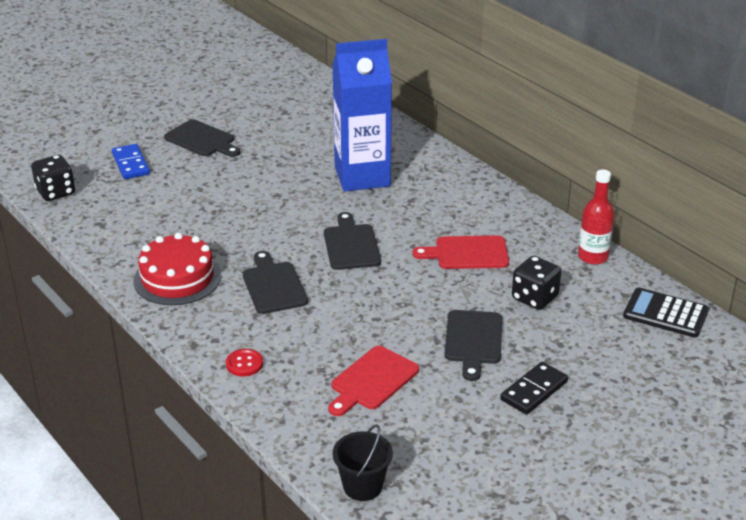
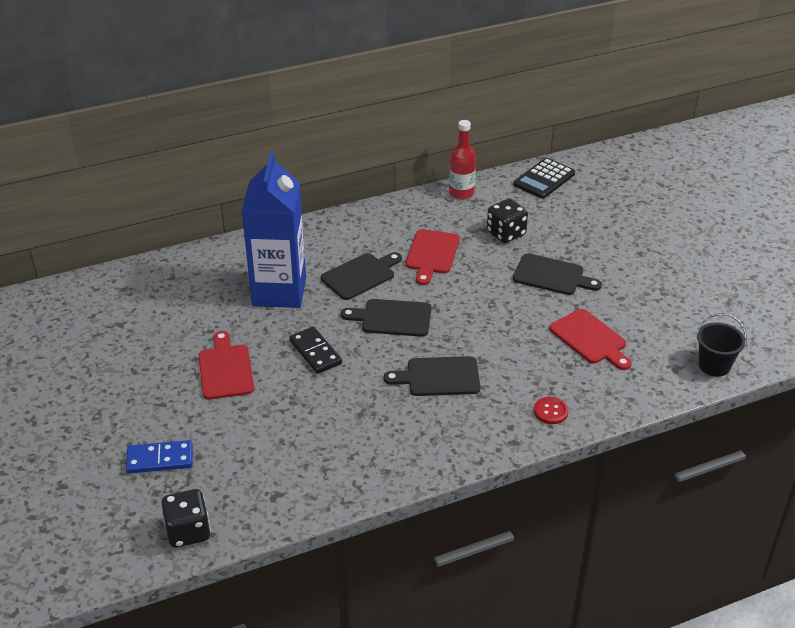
camera: 75 degrees left, 5 degrees up
(177, 278) = (403, 442): red cake -> none
(202, 140) = (141, 394): black cutting board -> black cutting board (360, 275)
(245, 171) = (225, 369): none -> red cutting board
(534, 391) = (619, 259): black domino -> black domino (315, 352)

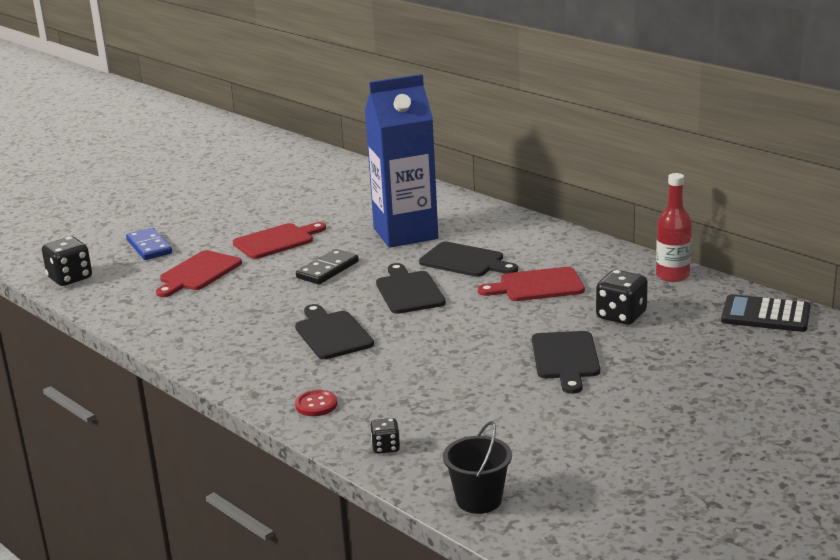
camera: 70 degrees right, 15 degrees down
(590, 339) = (464, 405): red cutting board -> red cutting board (198, 273)
(630, 390) = (386, 447): none -> black dice

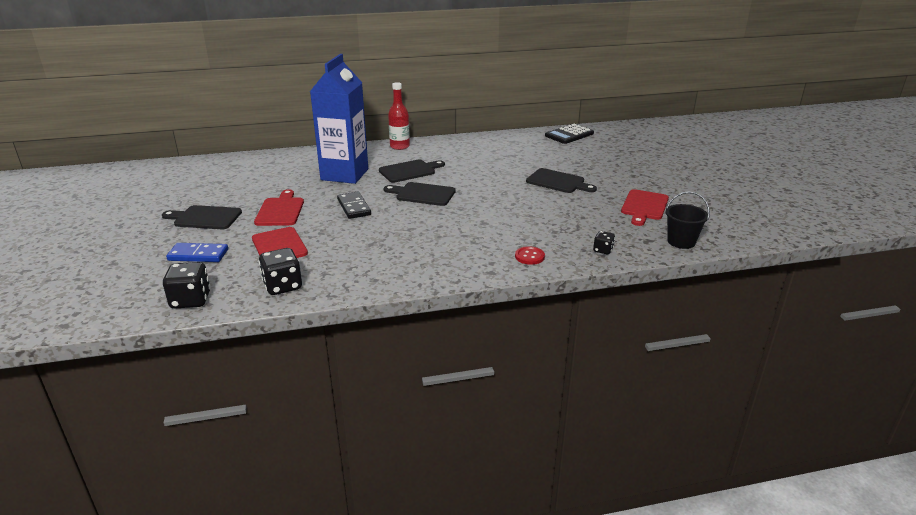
camera: 60 degrees left, 5 degrees up
(332, 334) = (444, 229): black cutting board -> black cutting board (205, 218)
(537, 286) = (468, 164): red cutting board -> red cutting board (644, 206)
(621, 316) = (530, 158): black dice -> black dice (283, 286)
(672, 276) = (504, 137): red bottle -> red bottle (399, 146)

